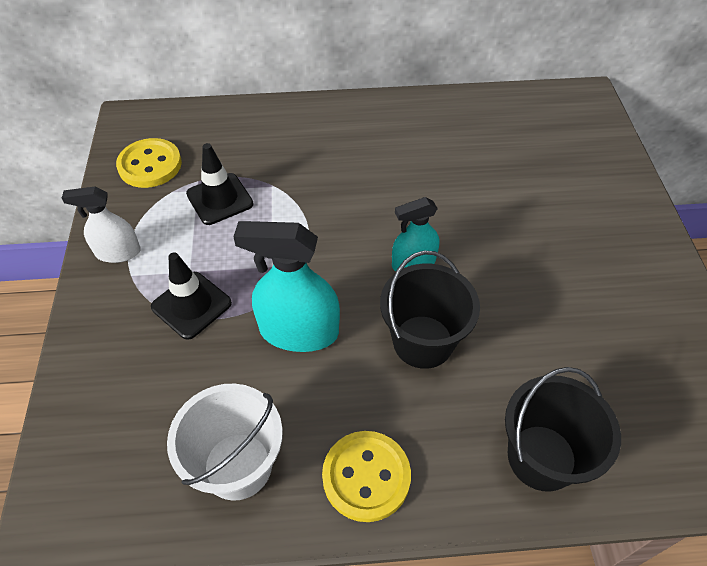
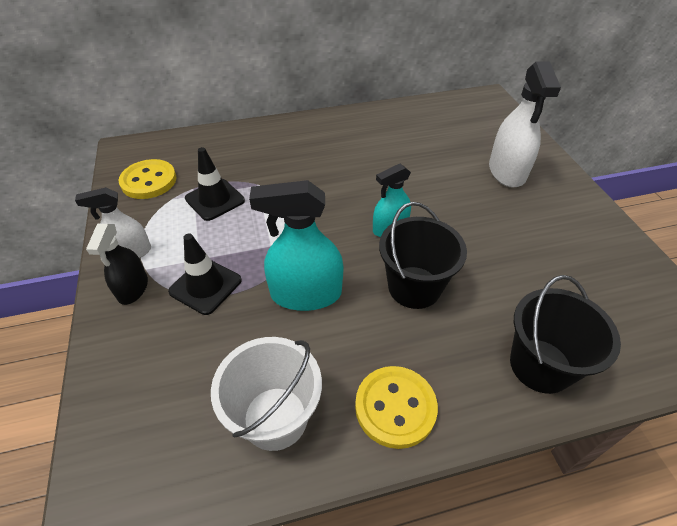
camera: 10 degrees left, 5 degrees down
(114, 296) = (133, 288): none -> black spray bottle
(578, 206) = (507, 171): none -> white spray bottle

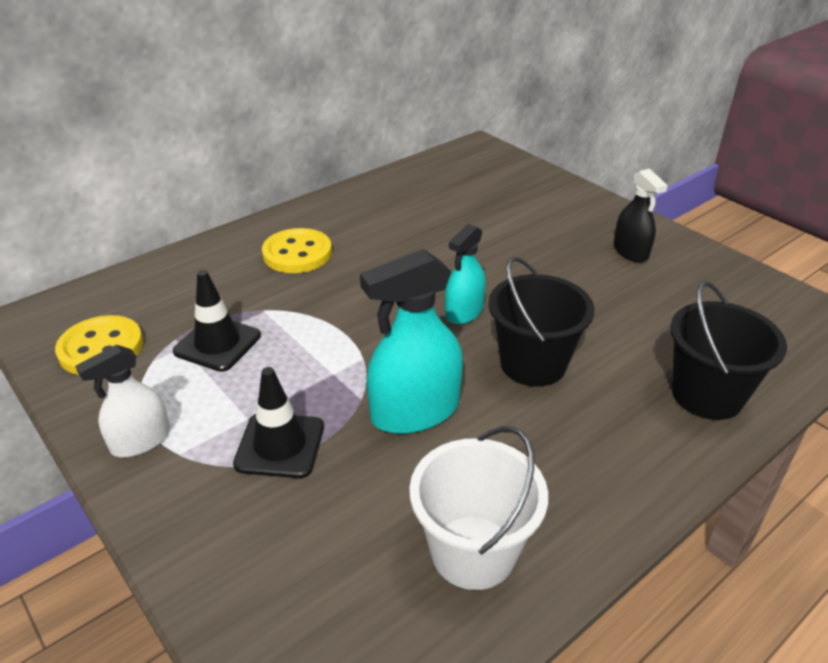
camera: 25 degrees left, 10 degrees down
(133, 288) = (178, 482): black spray bottle -> black spray bottle (630, 251)
(395, 407) = (595, 488): yellow button -> yellow button (297, 253)
(507, 171) = (550, 219): white spray bottle -> none

